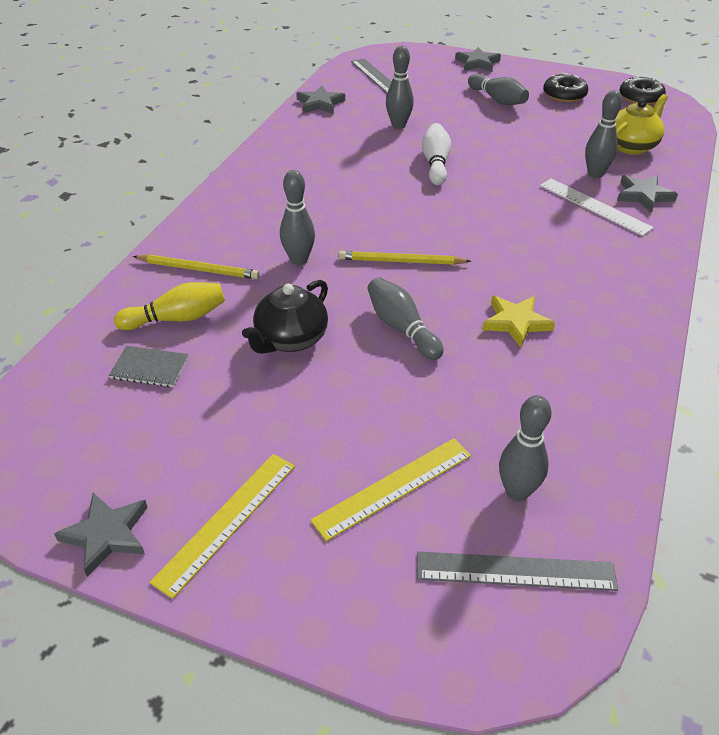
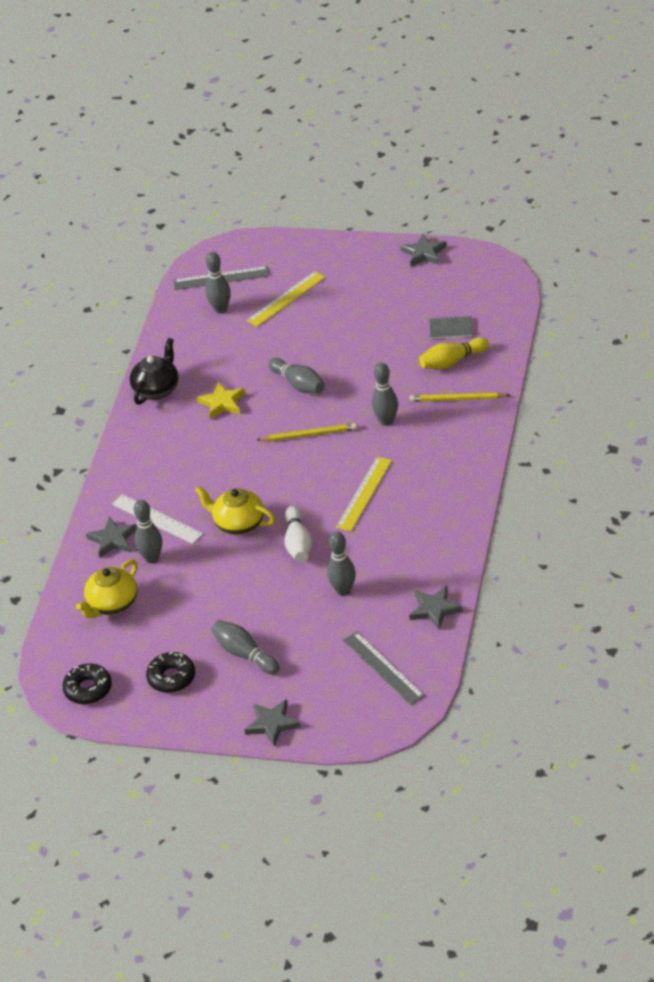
camera: 175 degrees right, 0 degrees up
(226, 521) = (367, 269): yellow ruler -> yellow ruler (364, 493)
(290, 339) = (370, 363): black teapot -> black teapot (157, 389)
(499, 188) = (238, 523): none -> yellow teapot

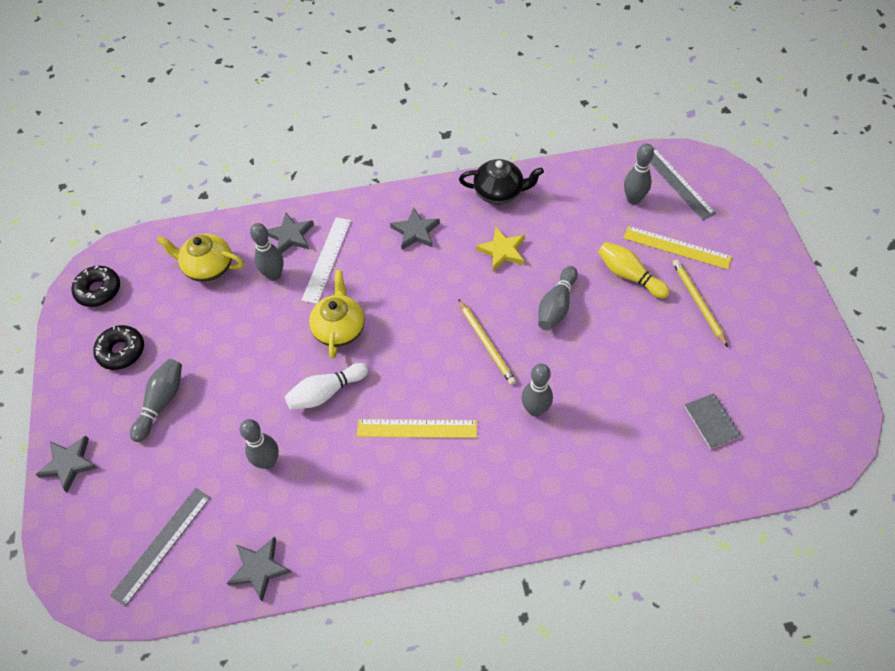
camera: 65 degrees right, 15 degrees up
(424, 253) = (819, 348): grey star -> grey star (415, 231)
(452, 361) = (658, 443): yellow bowling pin -> yellow bowling pin (629, 275)
(457, 399) = (600, 471): yellow pencil -> yellow pencil (698, 302)

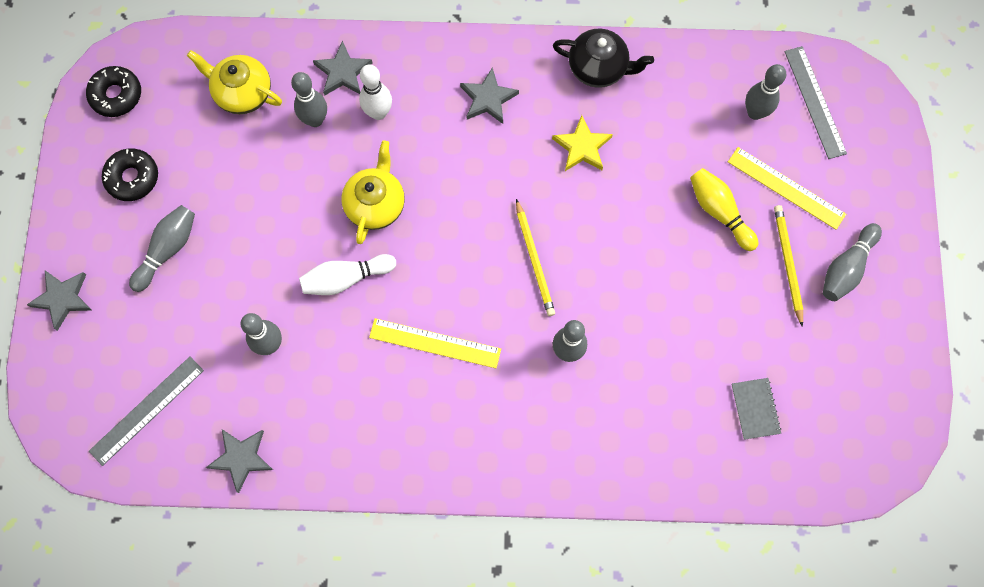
camera: 10 degrees right, 15 degrees up
(327, 259) = (378, 113): white ruler -> white bowling pin
(556, 306) = (625, 231): grey bowling pin -> grey bowling pin (846, 268)

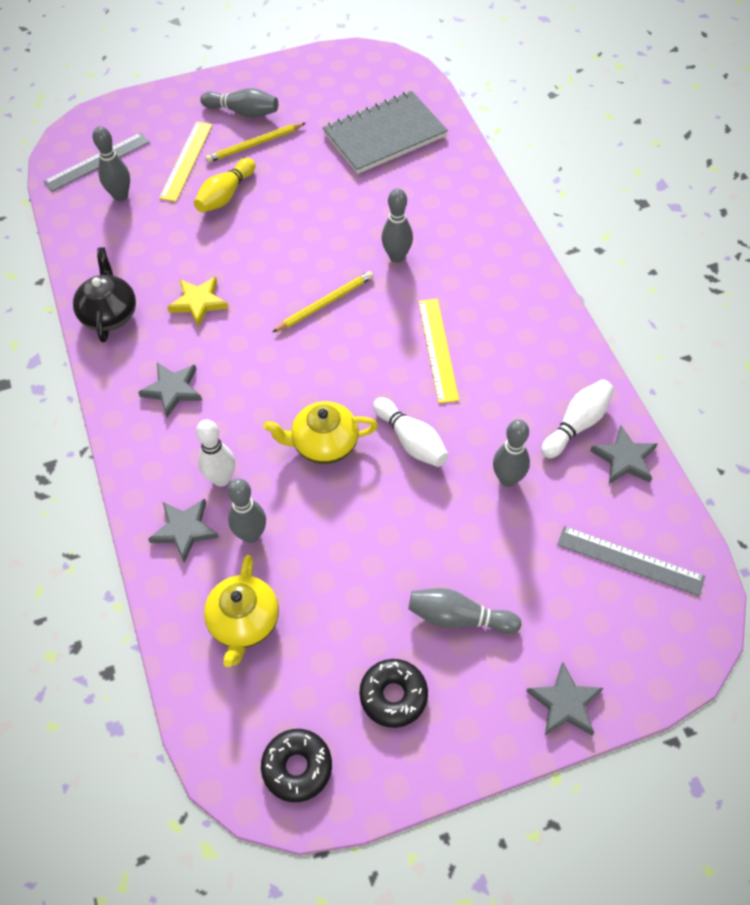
camera: 110 degrees left, 15 degrees down
(296, 433) = (576, 424): none -> white bowling pin
(755, 409) = (384, 135): grey notebook -> grey notebook, size x2.23

